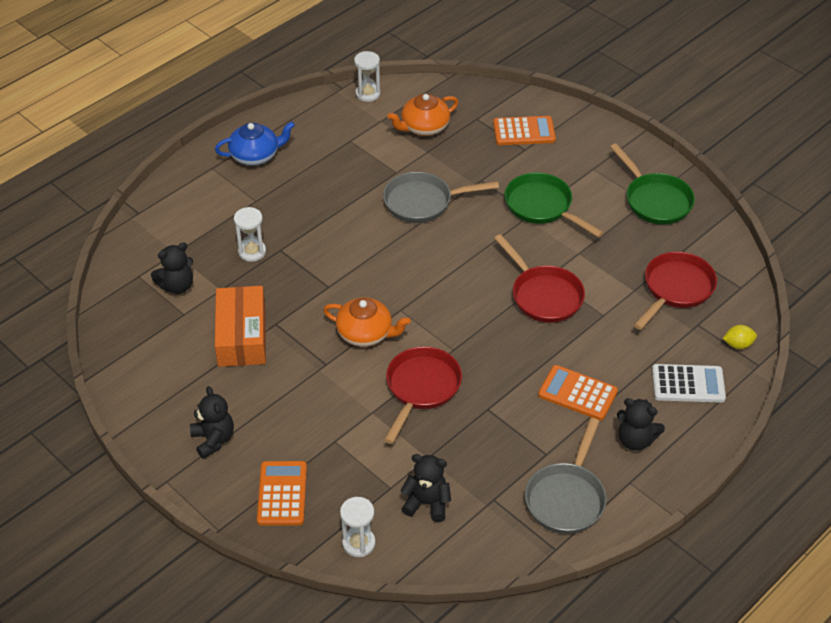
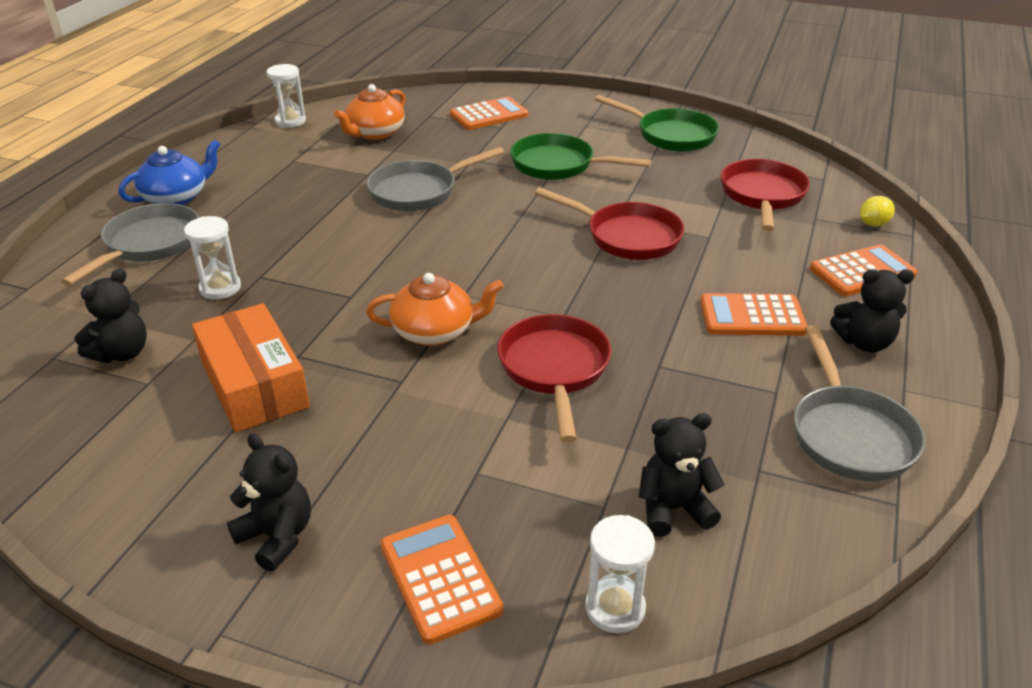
camera: 25 degrees left, 10 degrees down
(222, 197) = (149, 245): none -> grey pan
(688, 384) = (862, 272): white calculator -> orange calculator

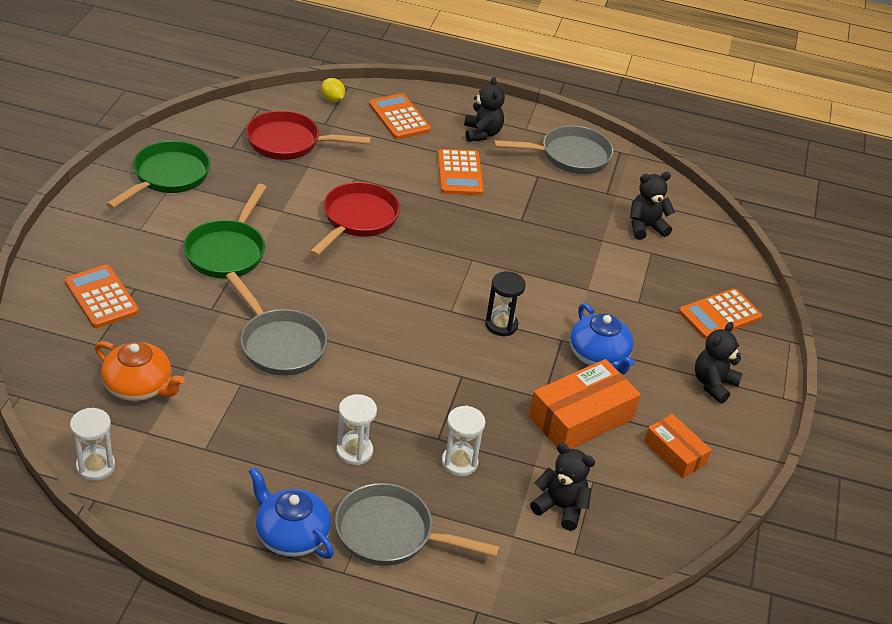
camera: 100 degrees left, 5 degrees up
(158, 467) = (675, 453): none -> orange box
(363, 413) = (599, 356): none -> blue teapot
(435, 331) = (501, 325): orange teapot -> black hourglass
(554, 370) = (534, 266): red pan -> none
(615, 608) = (717, 253): white hourglass -> white hourglass (354, 451)
(673, 509) = (645, 227): black teddy bear -> black teddy bear turned 90 degrees clockwise

